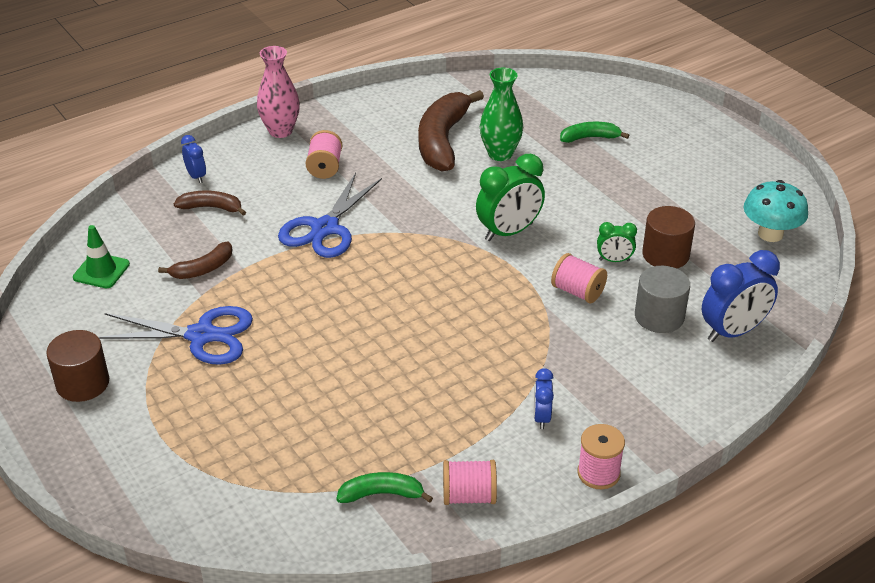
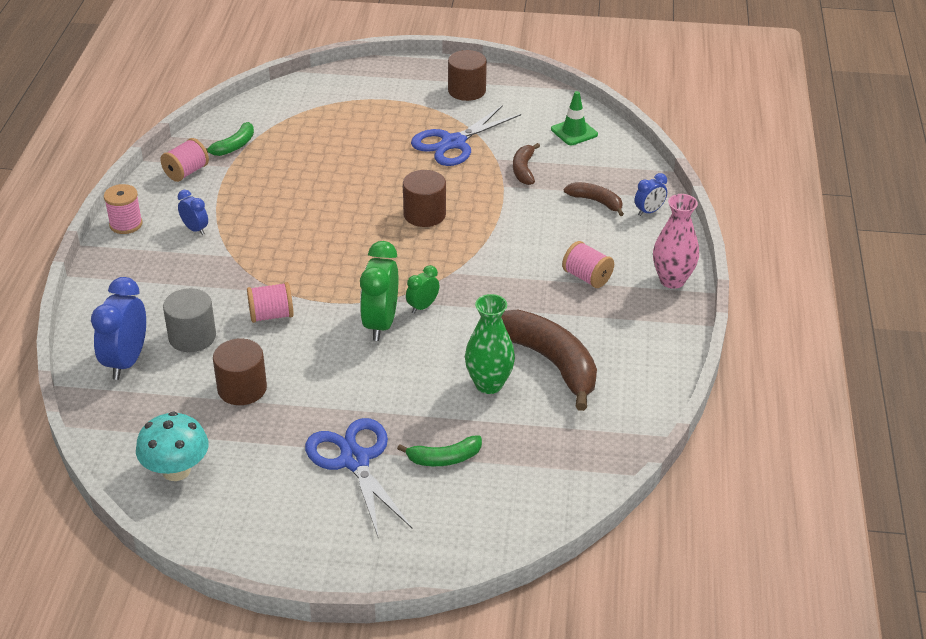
camera: 130 degrees right, 0 degrees up
(196, 176) = (649, 211): blue clock -> blue clock turned 45 degrees counterclockwise
(211, 207) = (596, 201): brown banana -> brown banana turned 105 degrees counterclockwise
(325, 228) = (503, 239): blue scissors -> blue scissors (355, 460)
(341, 288) = (424, 214): none -> brown cylinder
(590, 138) = (444, 458): green banana -> green banana turned 45 degrees clockwise
(614, 260) = (275, 356): green clock -> green clock (422, 307)

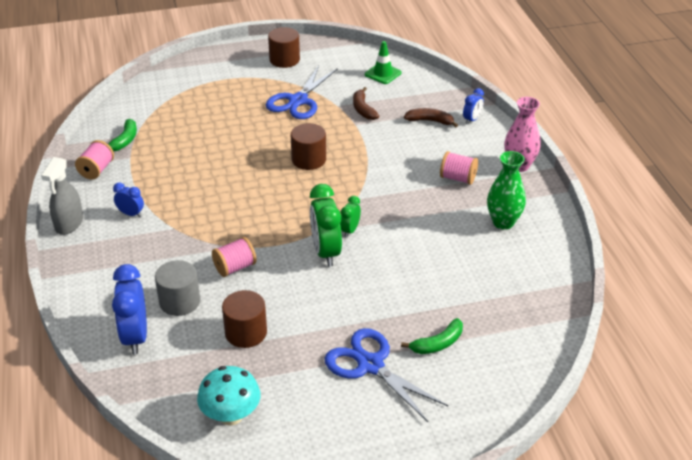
camera: 20 degrees left, 0 degrees up
(126, 224) = (69, 224): pink spool -> grey spray bottle
(489, 384) = (436, 277): green vase -> green vase (503, 222)
(550, 362) = (470, 248): brown banana -> none

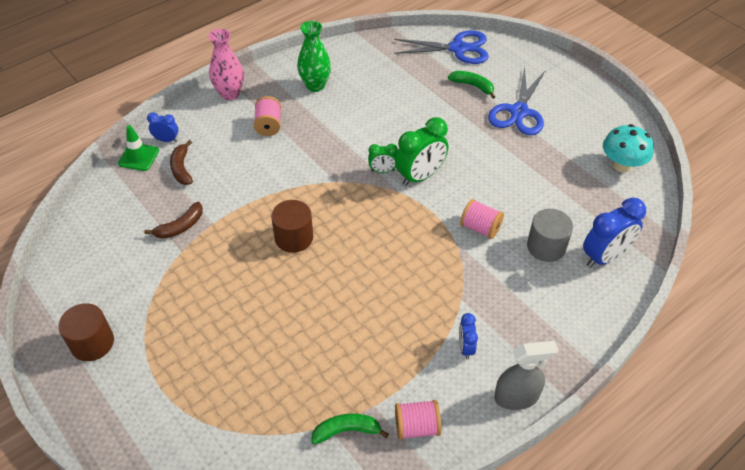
camera: 115 degrees left, 10 degrees up
(246, 332) = (544, 189): brown cylinder -> none
(298, 101) = (185, 290): blue scissors -> blue scissors (458, 48)
(383, 74) = (98, 234): green traffic cone -> green traffic cone (138, 157)

